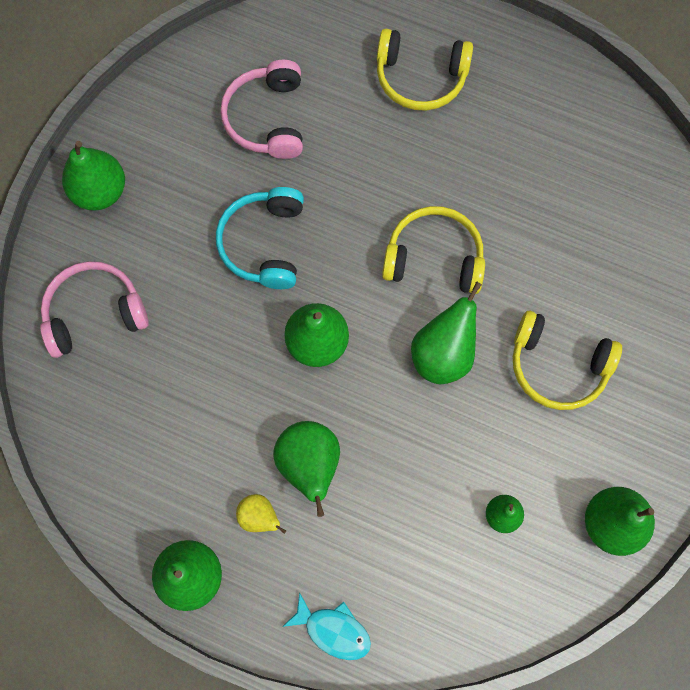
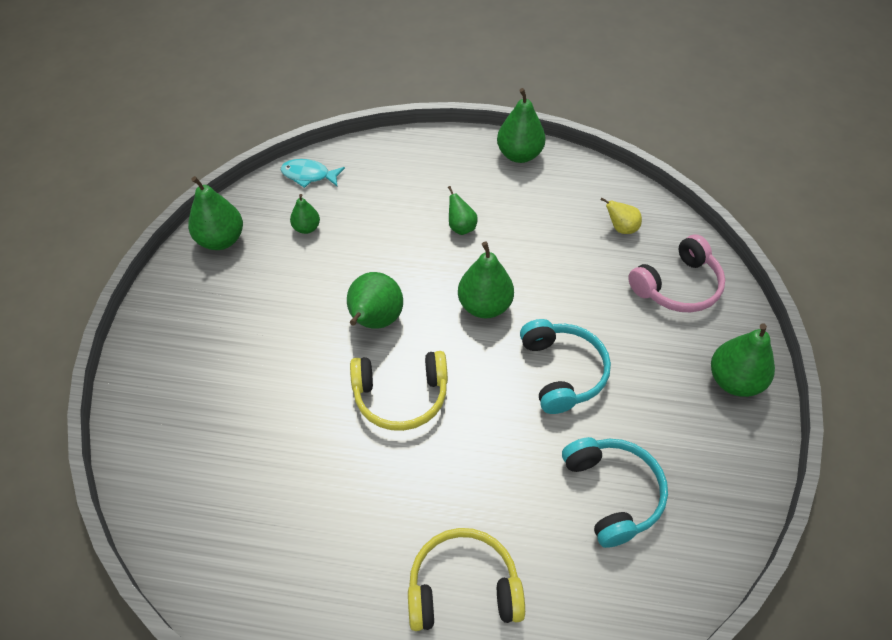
camera: 165 degrees right, 20 degrees down
(259, 517) = (486, 192): yellow pear -> yellow pear (621, 228)
(267, 118) = (613, 493): pink headphones -> turquoise headphones
(309, 465) = (461, 227): green pear -> green pear, size x0.57
(333, 630) = (413, 148): turquoise fish -> turquoise fish (309, 175)
(557, 366) = (272, 334): yellow headphones -> none

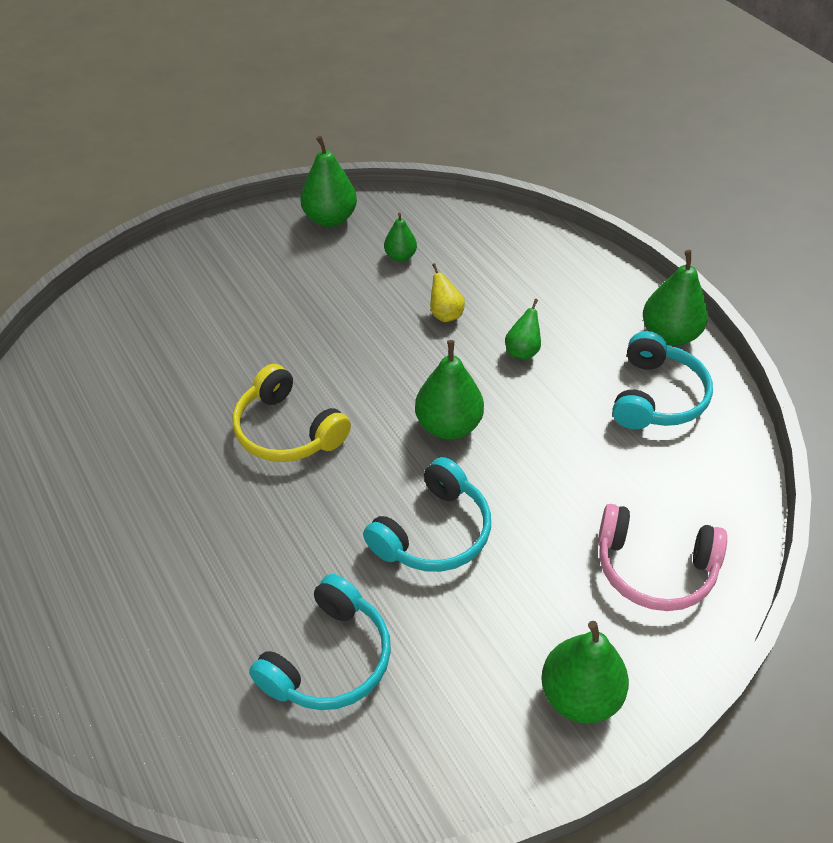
camera: 50 degrees right, 5 degrees down
(309, 175) = (459, 220): turquoise fish -> none
(375, 321) = (349, 362): green pear -> none
(463, 587) = (131, 597): yellow headphones -> none
(559, 195) = (657, 397): none -> turquoise headphones
(621, 228) = (675, 473): yellow pear -> yellow pear (445, 314)

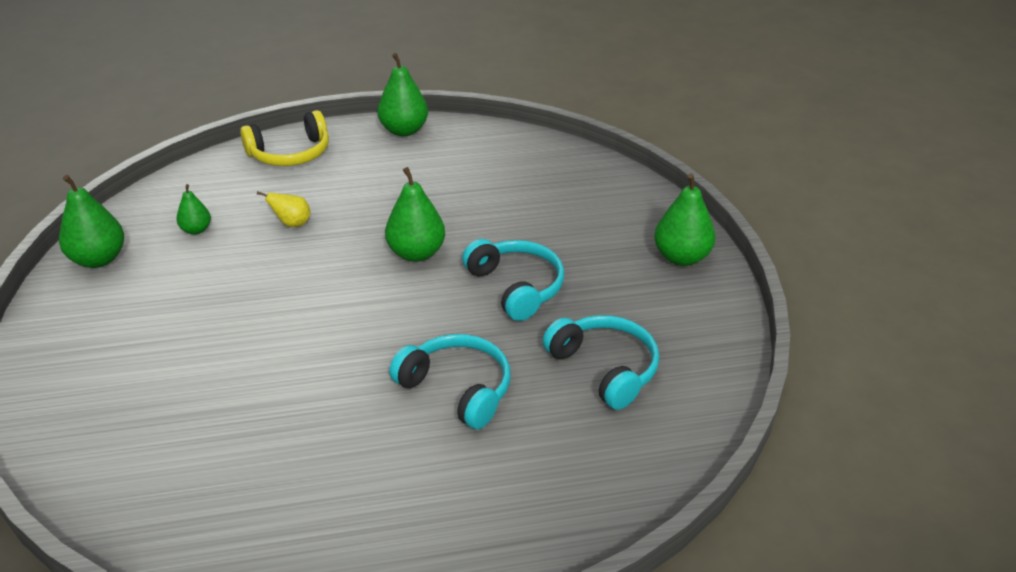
camera: 70 degrees left, 10 degrees down
(287, 430) = (356, 344): yellow headphones -> yellow headphones (290, 153)
(522, 351) = (366, 197): green pear -> none
(654, 569) = (600, 199): pink headphones -> none
(657, 397) = (457, 153): turquoise headphones -> turquoise headphones (457, 388)

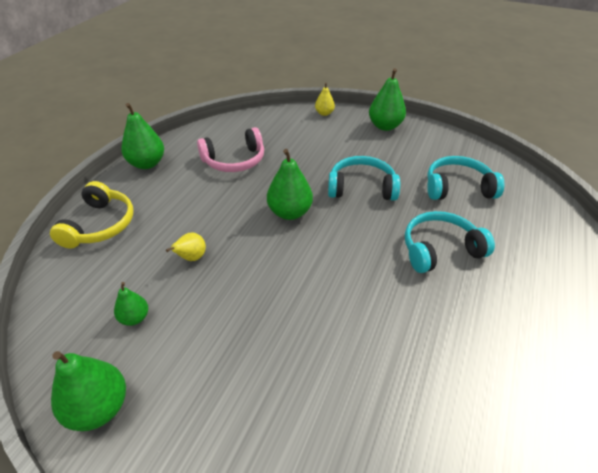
camera: 55 degrees left, 5 degrees up
(469, 178) = (234, 160): none -> pink headphones
(648, 197) = (324, 113): none -> yellow pear

